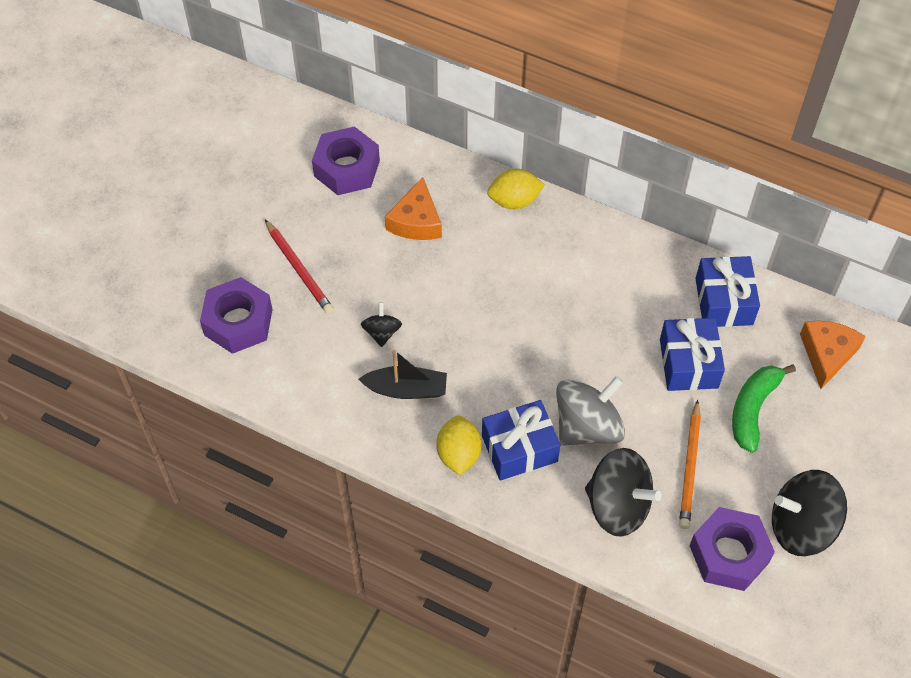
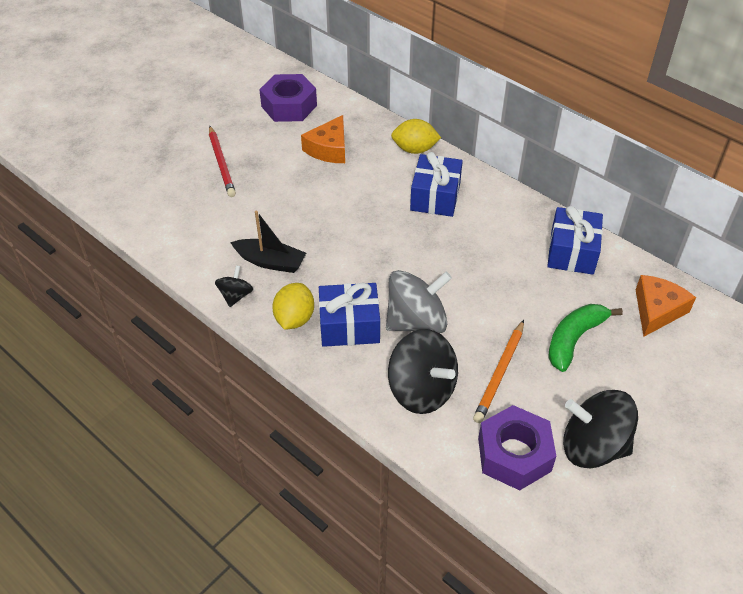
camera: 15 degrees right, 10 degrees down
(238, 322) = (157, 189): purple nut -> none
(382, 332) = (268, 218): black spinning top -> black spinning top (235, 296)
(688, 363) = (525, 292): blue gift -> blue gift (435, 196)

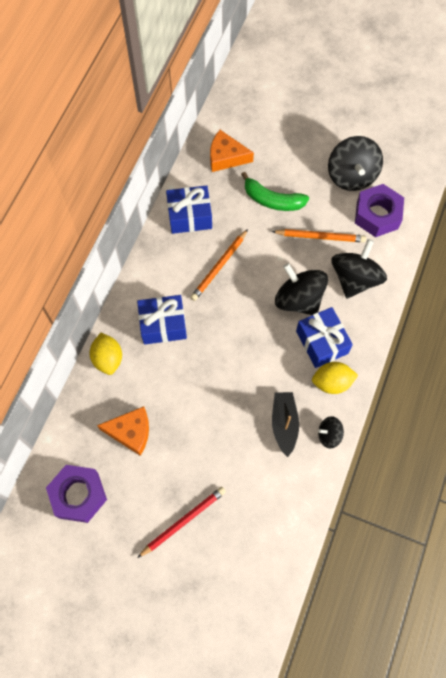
camera: 110 degrees left, 20 degrees up
(416, 321) = (299, 299): grey spinning top -> black spinning top
(491, 260) = (219, 266): none -> orange pencil

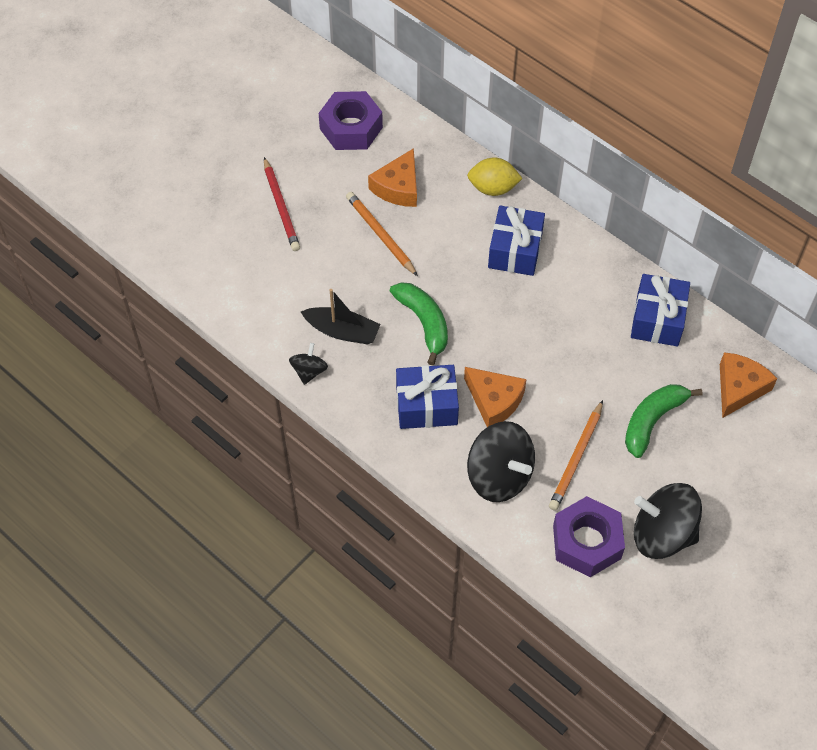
camera: 110 degrees right, 10 degrees down
(219, 266) = (572, 329): orange pencil -> orange pencil (380, 235)
(253, 367) = (424, 323): none -> green banana
(299, 299) = (494, 401): black spinning top -> orange cheese
(332, 382) = (370, 397): yellow lemon -> none

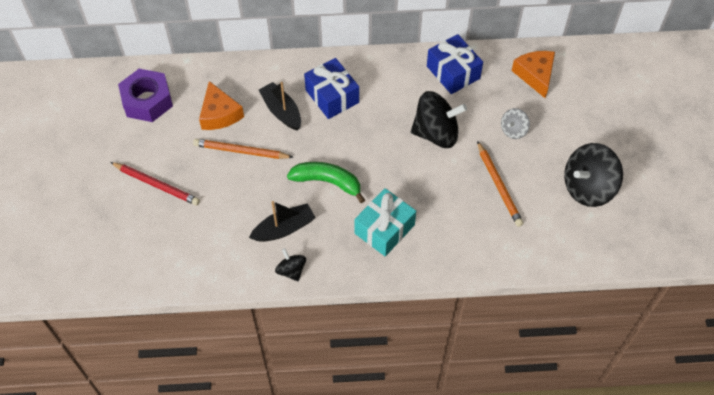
camera: 45 degrees left, 0 degrees up
(426, 405) = (384, 229): blue gift -> turquoise gift
(454, 228) = (281, 111): none -> black boat
(493, 188) = (278, 70): yellow lemon -> none
(494, 401) = (419, 193): orange cheese -> none
(499, 476) = (470, 233): black spinning top -> black spinning top (436, 133)
(586, 542) = (556, 227): purple nut -> none
(652, 421) = (513, 130): green banana -> grey spinning top

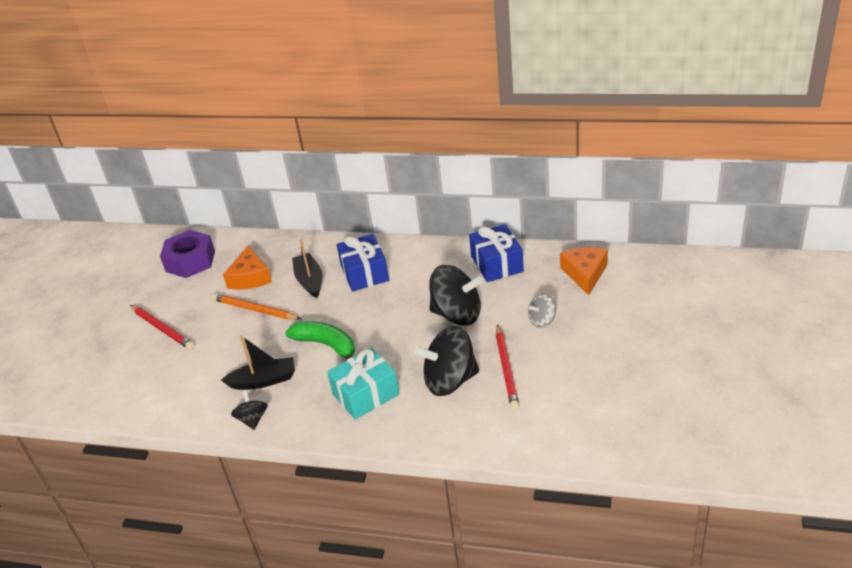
camera: 20 degrees right, 20 degrees down
(498, 185) = (506, 369): orange pencil -> red pencil
(587, 188) = (608, 383): black spinning top -> black spinning top (450, 381)

